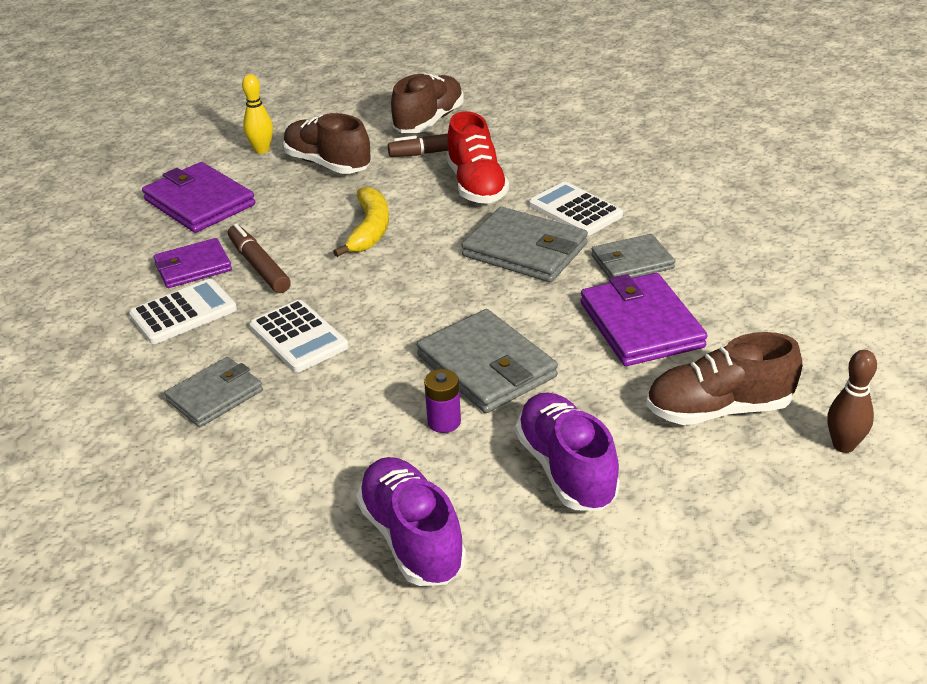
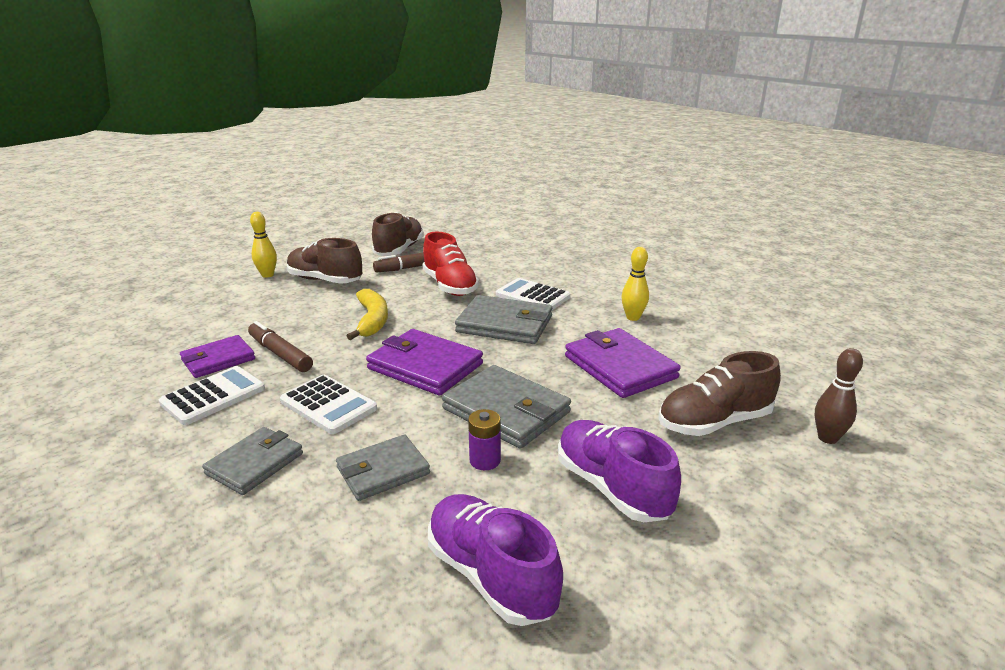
camera: 15 degrees left, 10 degrees down
(199, 202) = (218, 313): purple wallet -> purple wallet (425, 366)
(632, 262) = (591, 325): grey wallet -> grey wallet (383, 471)
(690, 255) = (633, 317): none -> yellow bowling pin

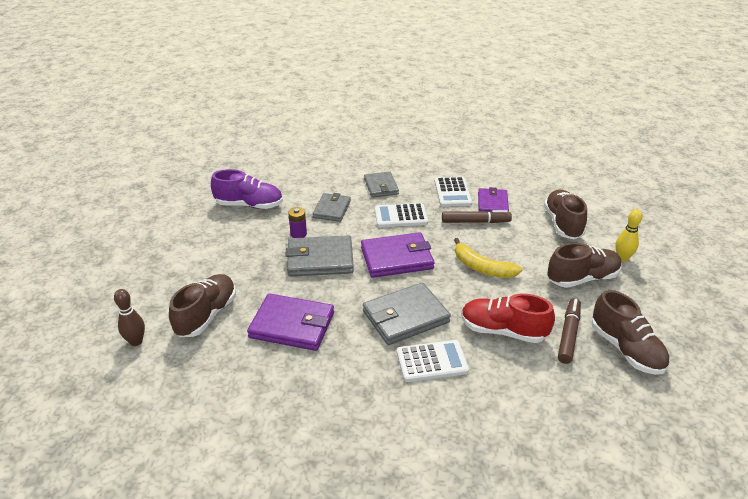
camera: 135 degrees right, 10 degrees up
(227, 311) = (562, 224): none -> brown shoe
(611, 487) = (233, 253): purple shoe -> none
(633, 317) = (330, 386): yellow bowling pin -> none

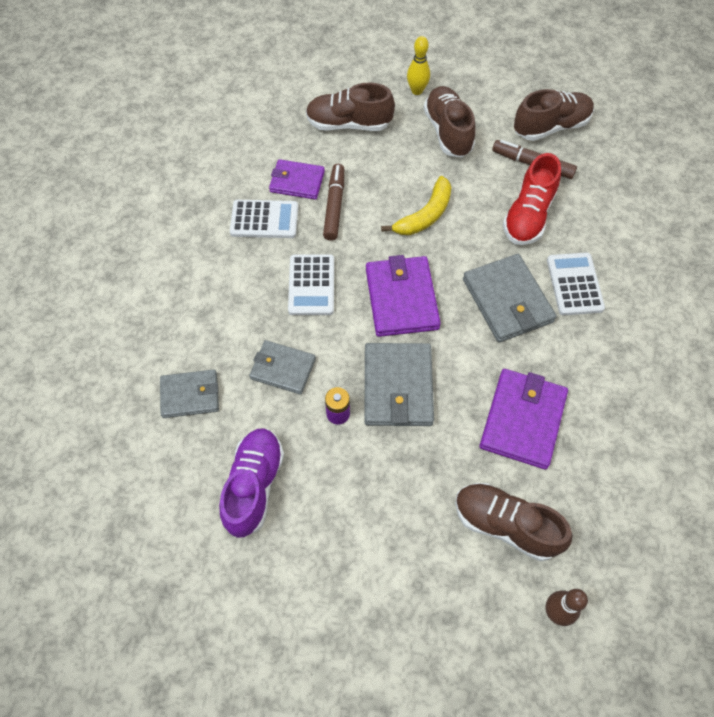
camera: 85 degrees left, 25 degrees up
(381, 186) = (234, 302): grey wallet -> grey wallet (190, 395)

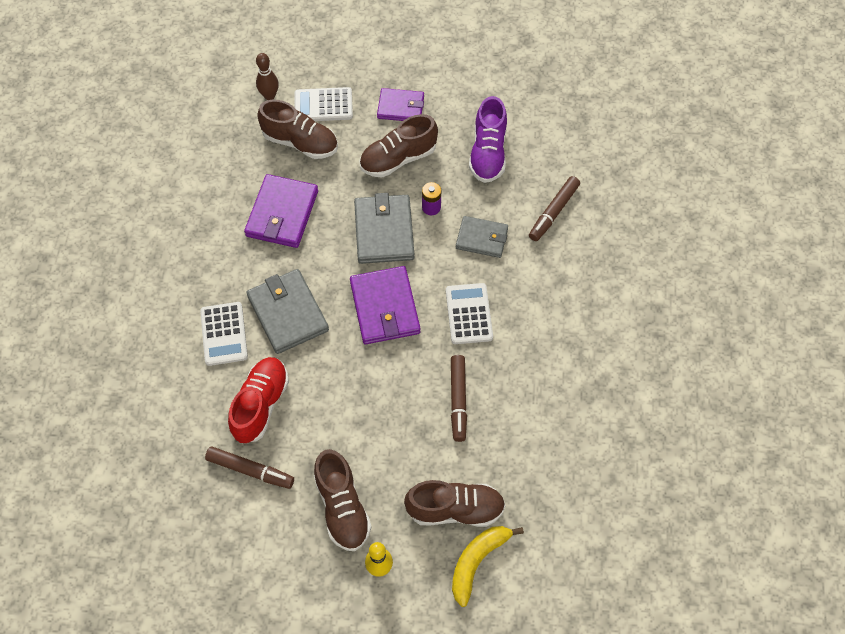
camera: 175 degrees right, 0 degrees up
(190, 395) = (553, 212): grey wallet -> brown marker
(264, 220) = (526, 379): white calculator -> white calculator (323, 105)
(297, 181) = (501, 427): purple wallet -> purple wallet (401, 107)
(425, 215) = (365, 397): yellow banana -> yellow banana (477, 562)
(551, 127) = (224, 525): brown shoe -> brown shoe (398, 159)

